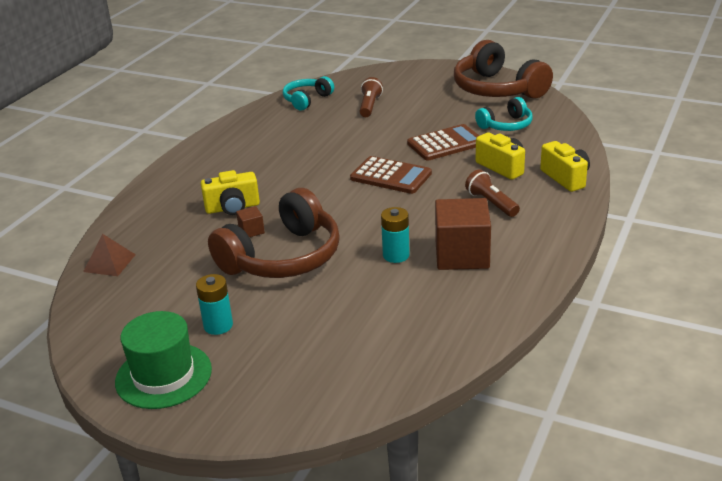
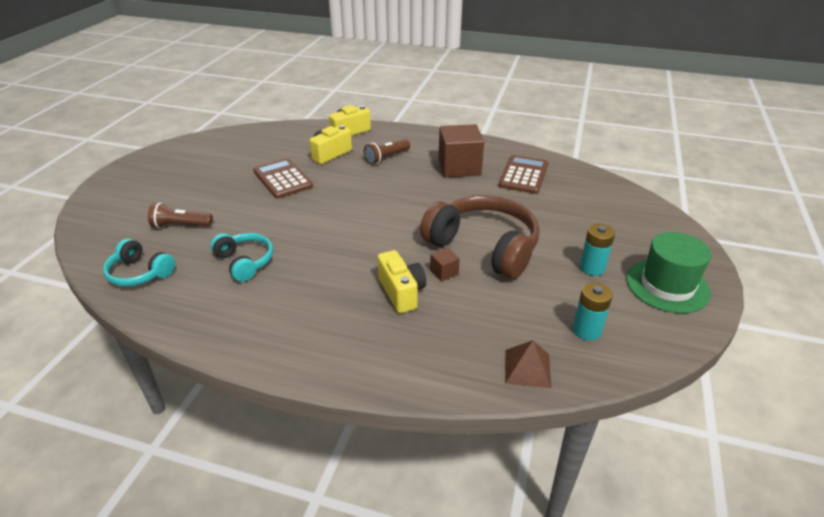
camera: 100 degrees left, 5 degrees up
(390, 176) = (340, 203): brown calculator -> brown calculator (523, 175)
(396, 255) = (466, 193): turquoise battery -> turquoise battery (586, 330)
(497, 89) = (177, 157): brown headphones -> none
(506, 125) = (255, 153): turquoise headphones -> turquoise headphones (245, 262)

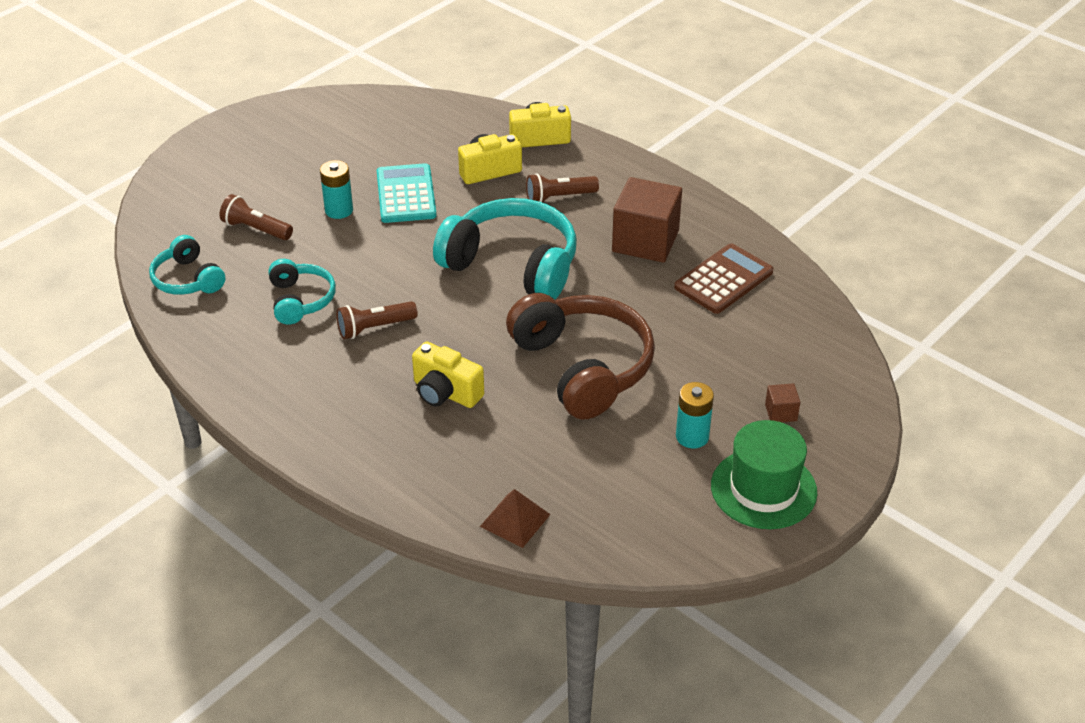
camera: 25 degrees right, 5 degrees up
(282, 179) = (406, 194): brown calculator -> turquoise calculator
(316, 265) = (374, 328): none -> brown flashlight
(386, 200) = (512, 265): none -> turquoise headphones
(401, 292) = (445, 392): yellow camera -> yellow camera turned 120 degrees clockwise
(444, 272) = (510, 384): brown cube -> brown cube (781, 412)
(586, 330) = (615, 505): turquoise battery -> turquoise battery (339, 210)

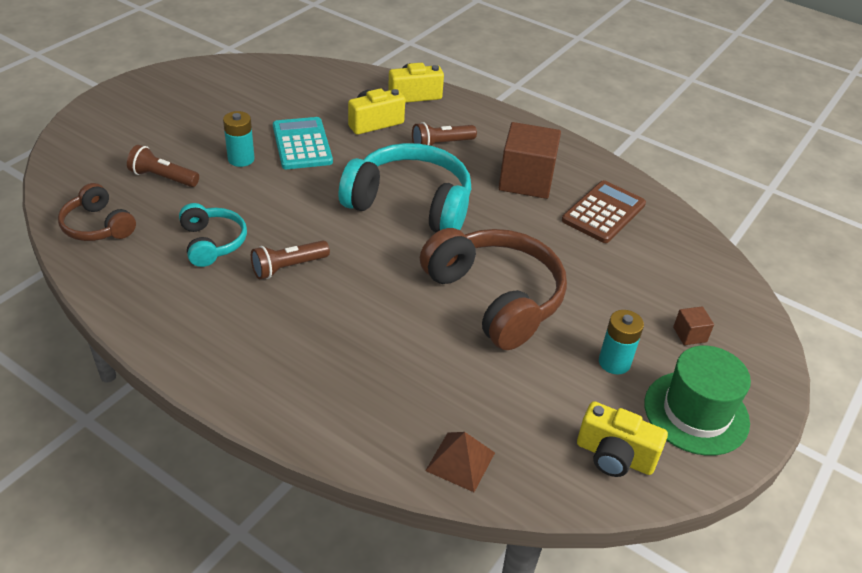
camera: 10 degrees left, 0 degrees up
(187, 279) = (97, 226): turquoise headphones -> brown headphones
(445, 392) = (367, 329): yellow camera -> yellow camera (614, 456)

